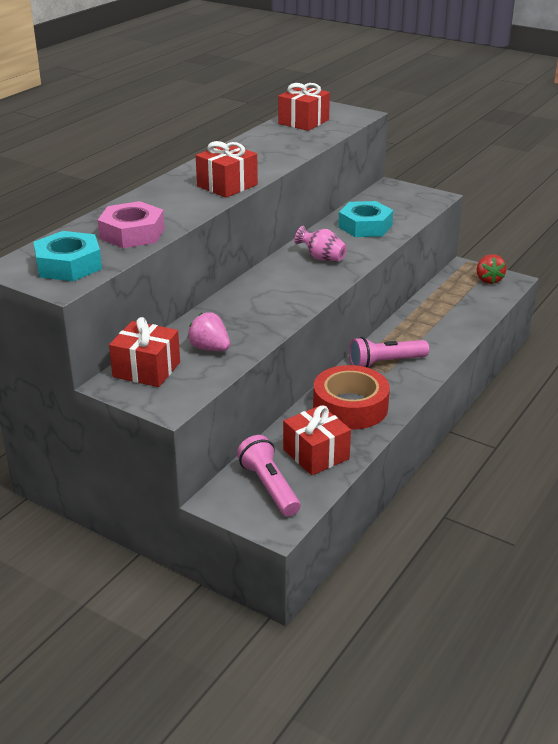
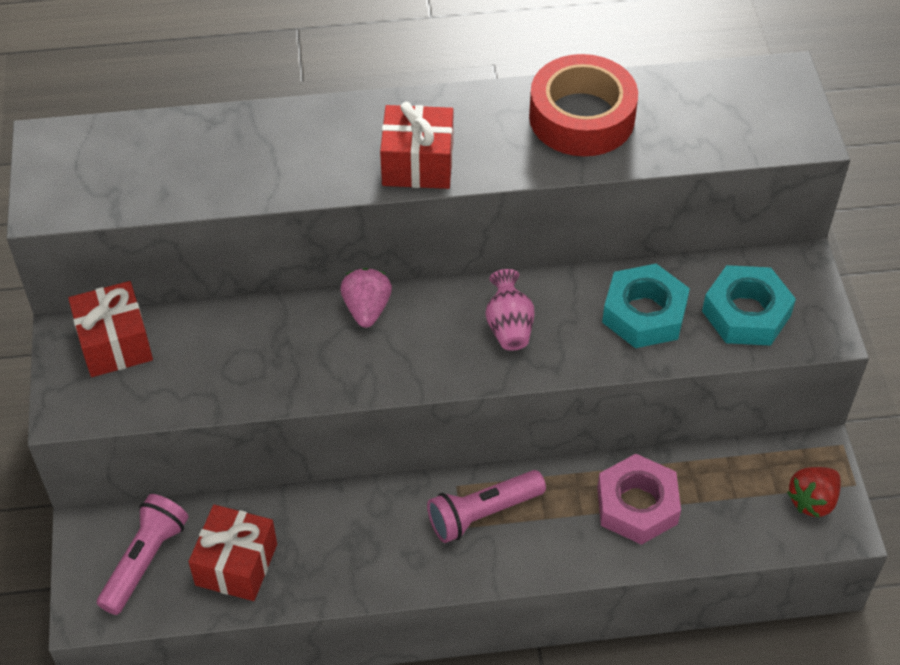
camera: 50 degrees right, 20 degrees up
(68, 265) = (92, 179): turquoise nut -> turquoise nut (746, 313)
(132, 233) = (210, 174): pink nut -> pink nut (637, 505)
(210, 348) = (202, 365): pink strawberry -> pink strawberry (367, 309)
(303, 122) = (703, 100): red gift -> none
(350, 407) = (356, 538): red tape -> red tape (582, 117)
(385, 363) = (483, 513): pink flashlight -> pink flashlight turned 60 degrees counterclockwise

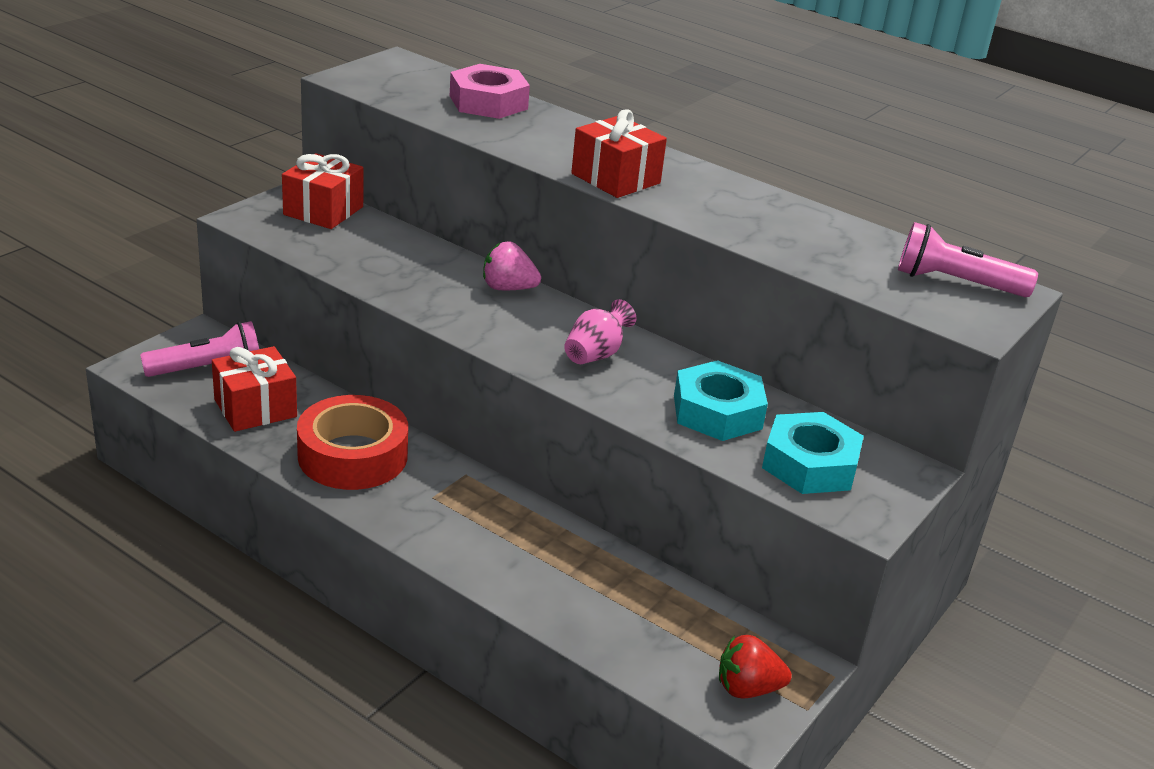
camera: 40 degrees right, 20 degrees down
(367, 309) = (508, 288): pink strawberry -> pink strawberry turned 120 degrees counterclockwise
(483, 513) = (459, 500): pink flashlight -> pink flashlight (956, 283)
(582, 117) = (786, 222): red tape -> red tape (353, 456)
(637, 505) = (585, 580): pink nut -> pink nut (488, 102)

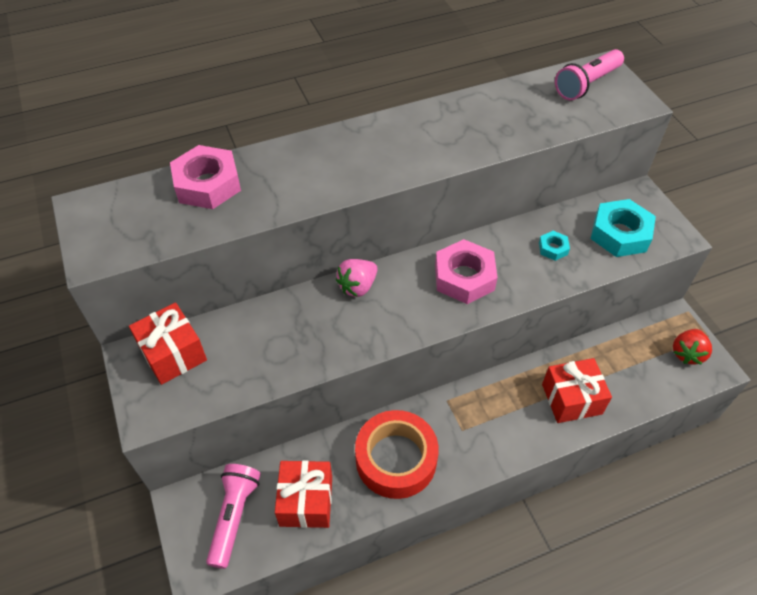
camera: 55 degrees left, 20 degrees up
(596, 354) = (464, 277): pink vase -> pink nut
(615, 178) = (378, 169): red gift -> red gift (571, 399)
(717, 412) = (553, 248): turquoise nut -> turquoise nut, size x0.49

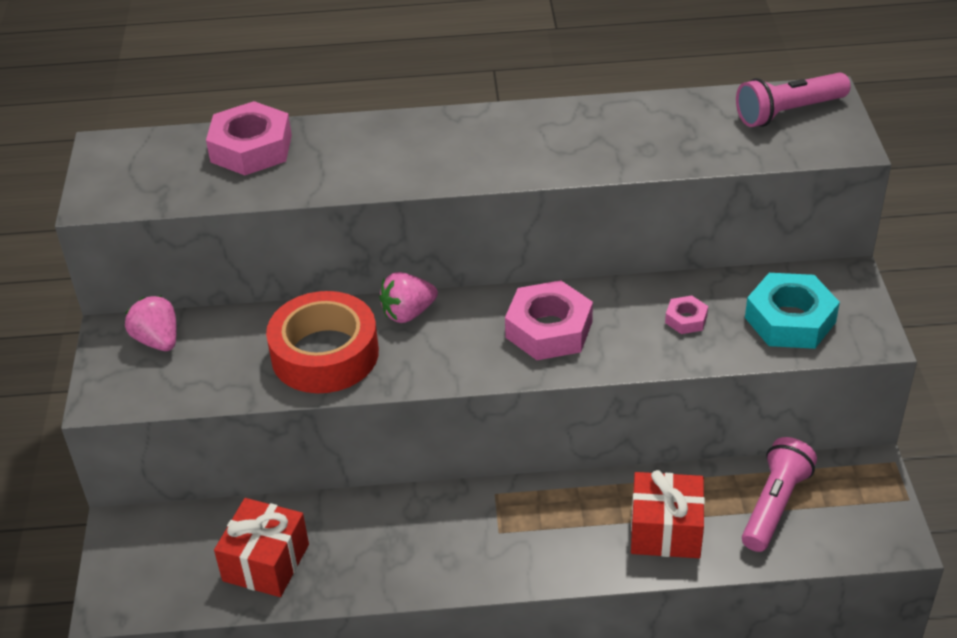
camera: 20 degrees right, 10 degrees down
(173, 354) = (158, 340): red gift -> pink strawberry
(234, 516) = (174, 557): pink flashlight -> pink flashlight (774, 505)
(396, 459) = (397, 544): red tape -> red tape (325, 354)
(553, 248) = (686, 319): turquoise nut -> pink nut
(687, 353) = (863, 514): red strawberry -> none

